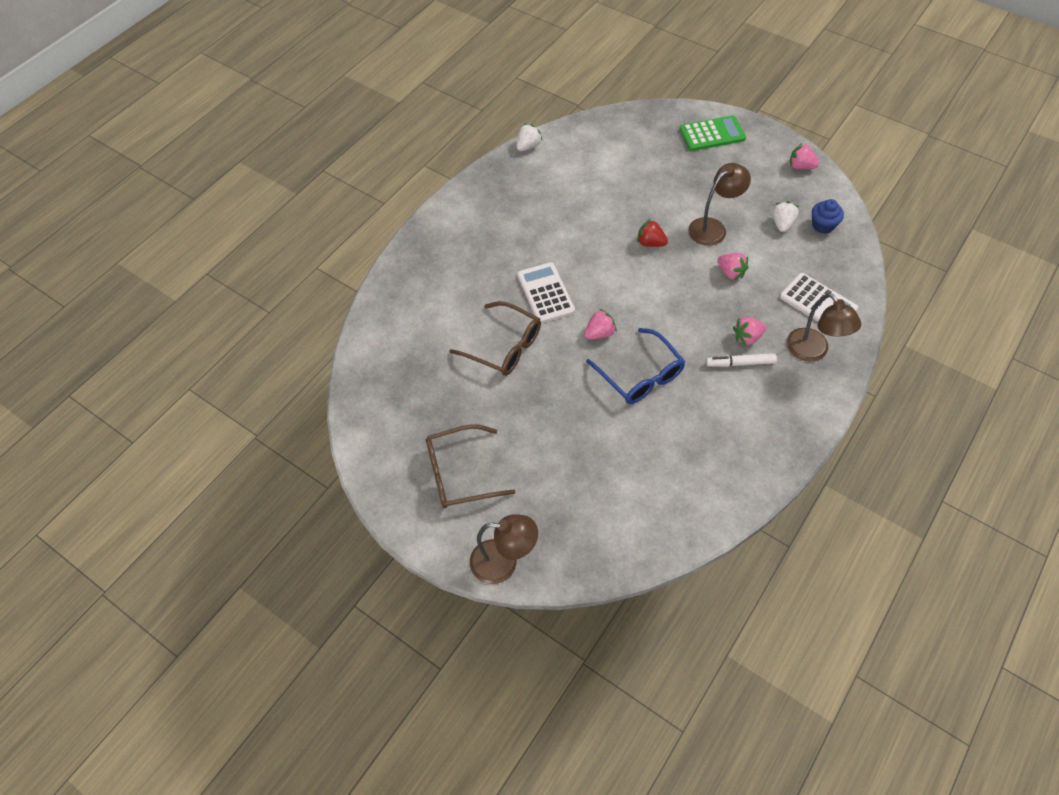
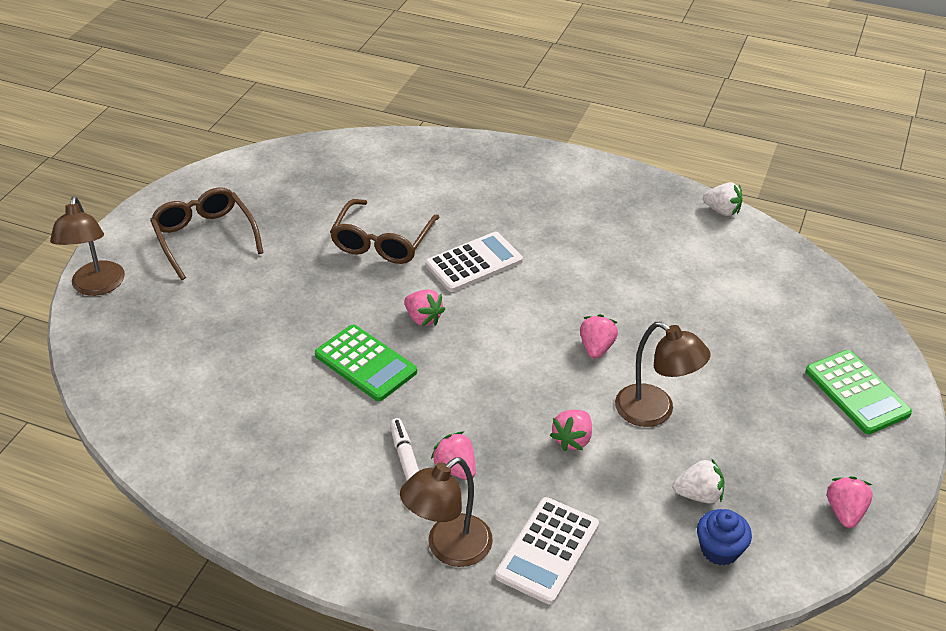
camera: 75 degrees right, 15 degrees down
(640, 375) = (365, 363): blue glasses -> green calculator
(650, 243) = (596, 348): red strawberry -> pink strawberry

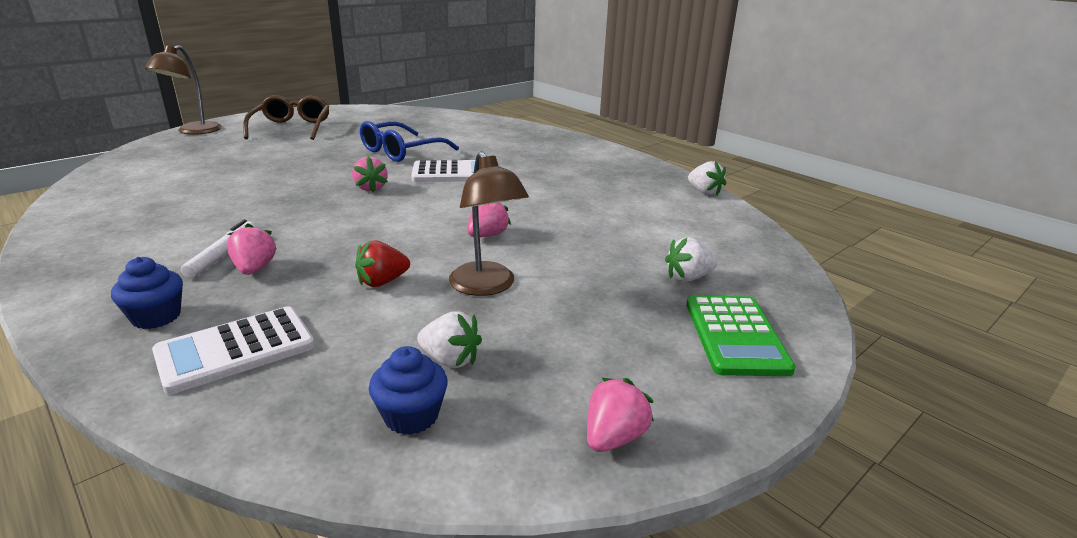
camera: 25 degrees right, 15 degrees down
(365, 363) = (290, 198): green calculator -> none
(383, 242) = (402, 151): brown glasses -> blue glasses
(449, 548) = (156, 317): brown lamp -> blue cupcake
(573, 439) = (382, 282): pink strawberry -> red strawberry
(787, 340) = (688, 278): none -> white strawberry

